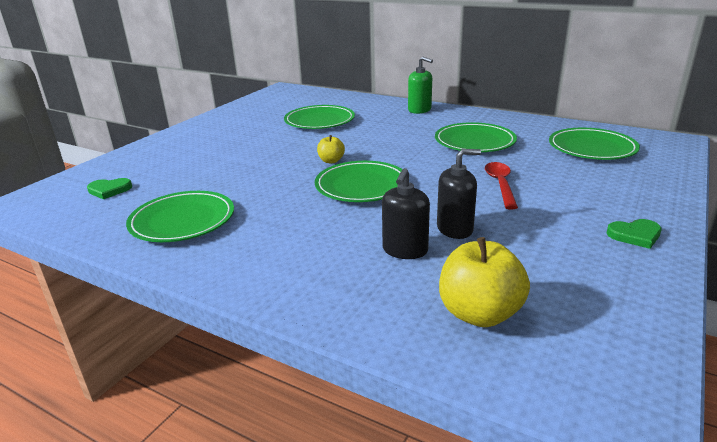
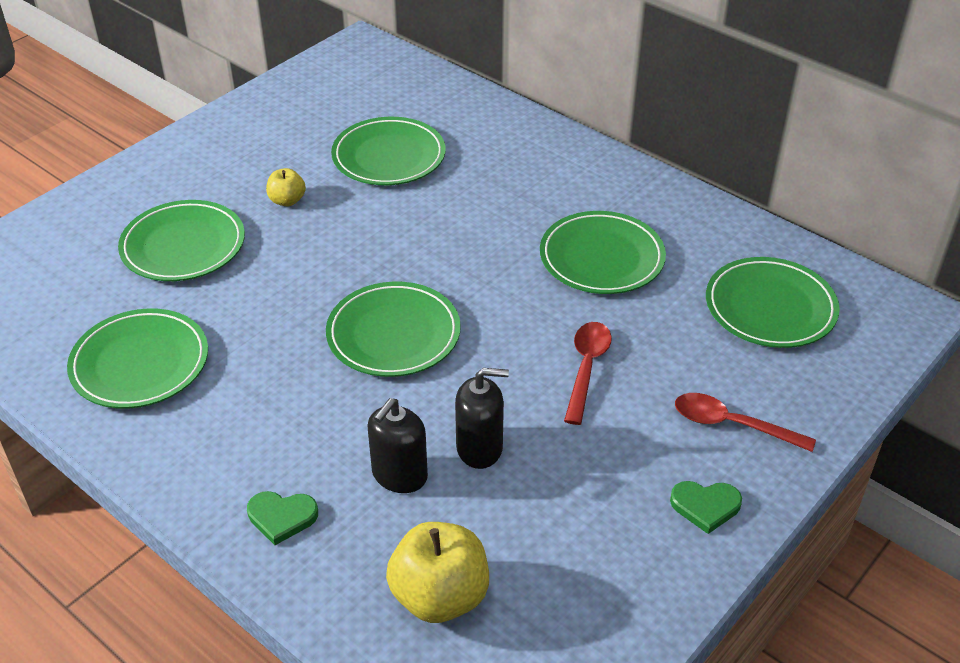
camera: 10 degrees right, 15 degrees up
(109, 190) = (55, 278): green heart -> green heart (282, 517)
(199, 167) = (183, 246): none -> green plate
(331, 161) = (371, 266): yellow apple -> yellow apple (287, 200)
(419, 110) = (557, 153): green soap dispenser -> none
(615, 196) = (732, 425): none -> red spoon

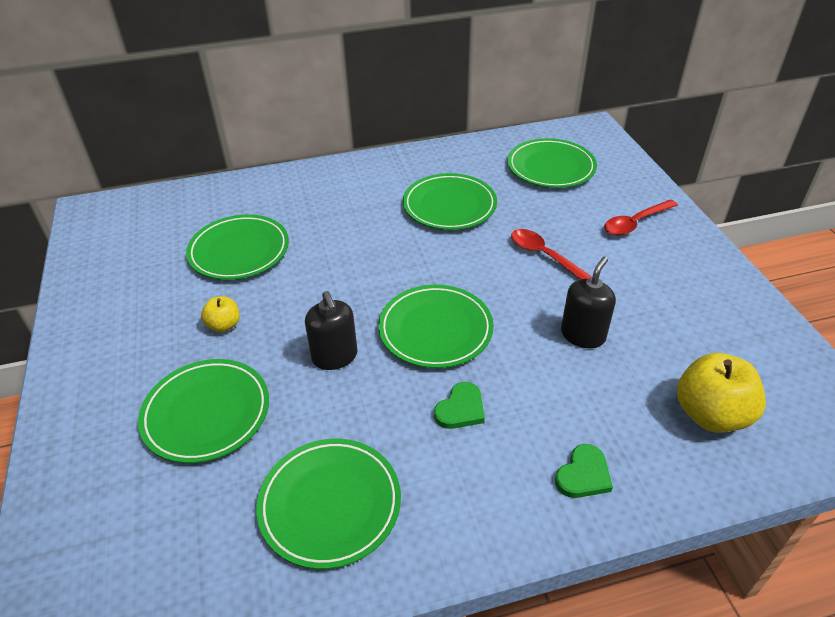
camera: 55 degrees left, 0 degrees up
(399, 475) = (582, 387): black soap dispenser -> black soap dispenser (335, 356)
(705, 506) = (694, 262): green heart -> green heart (461, 409)

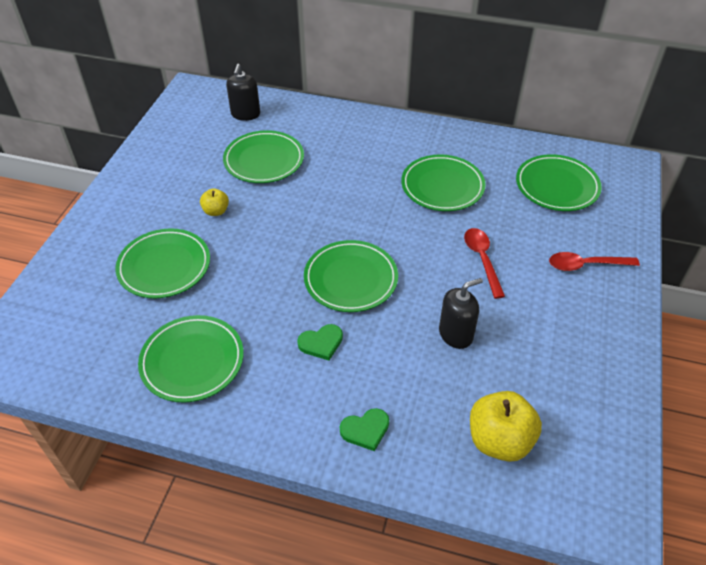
camera: 30 degrees right, 5 degrees up
(335, 356) = (268, 266): black soap dispenser -> black soap dispenser (245, 114)

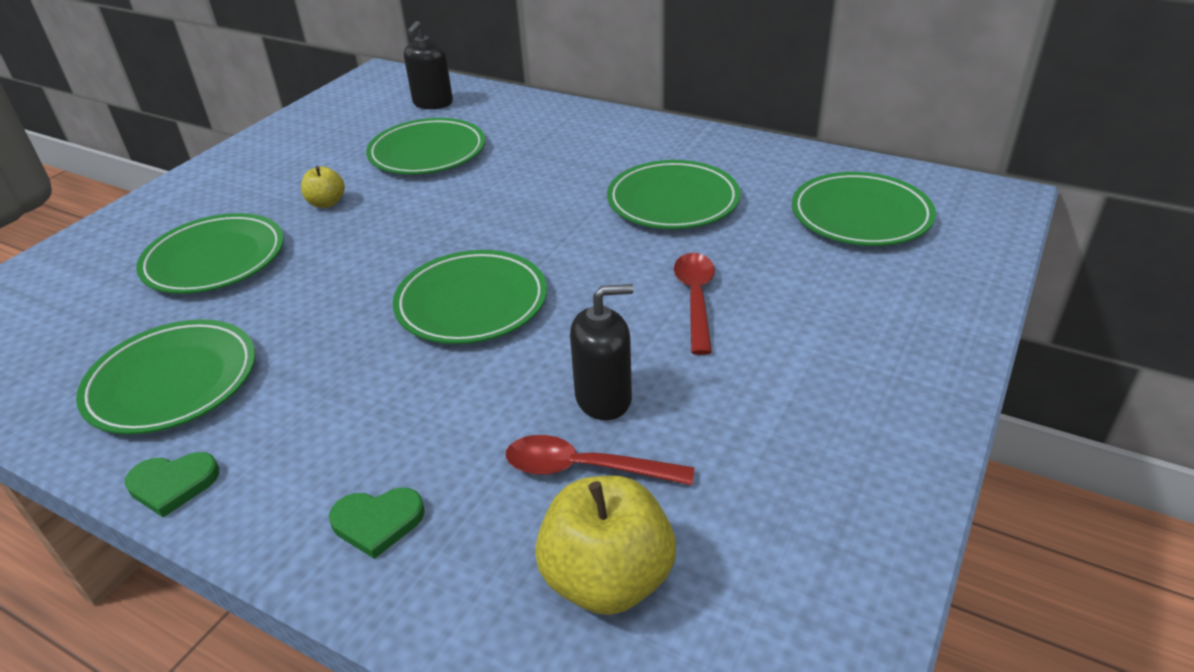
camera: 15 degrees right, 10 degrees down
(321, 343) = (378, 383): green heart -> green heart (173, 484)
(586, 265) = (874, 325): red spoon -> red spoon (585, 468)

